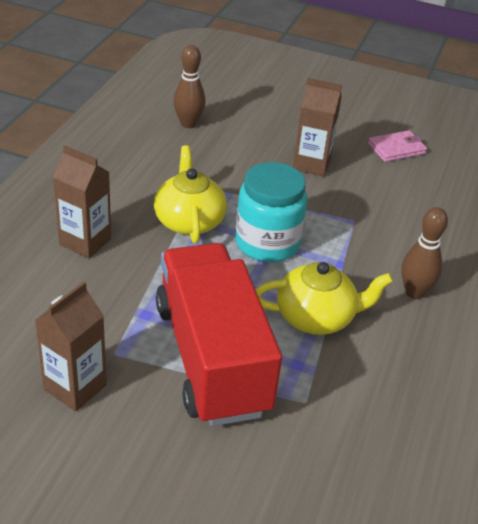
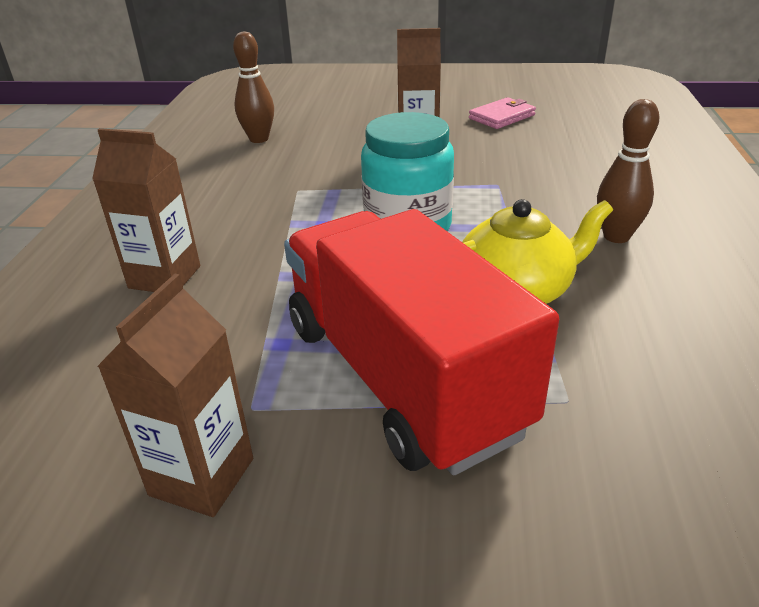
camera: 10 degrees left, 5 degrees down
(189, 221) = (298, 226): yellow teapot -> none

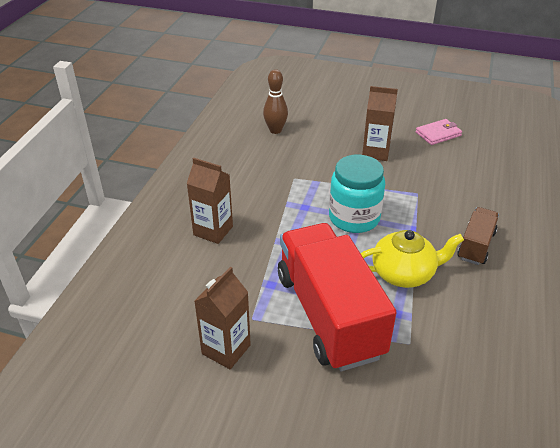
camera: 10 degrees right, 5 degrees up
(616, 236) = (476, 245): brown bowling pin -> brown truck

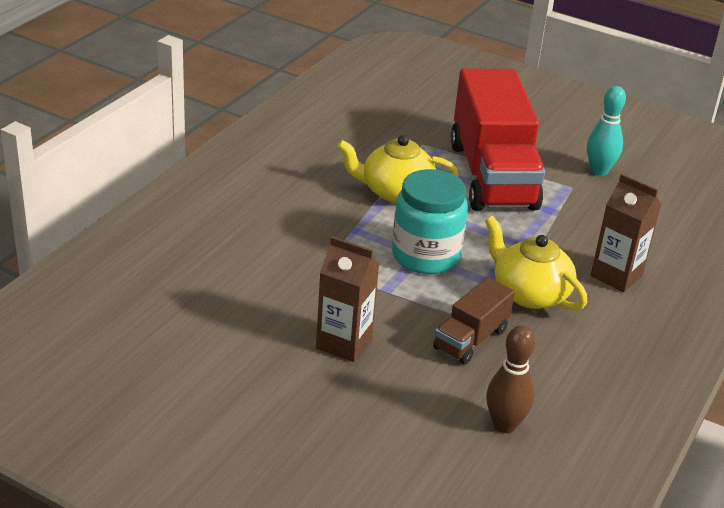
camera: 170 degrees left, 5 degrees down
(226, 349) = (599, 171): brown carton -> turquoise bowling pin
(275, 204) = (529, 293): none -> yellow teapot
(438, 134) = (213, 356): pink wallet -> none
(476, 245) = (293, 200): brown truck -> brown truck (470, 339)

